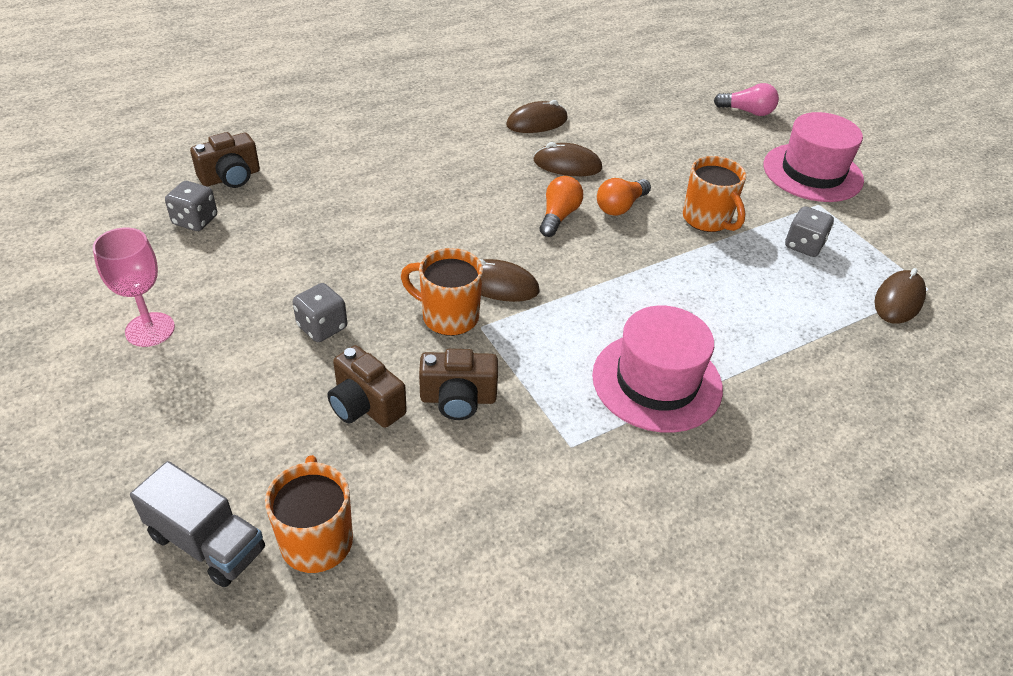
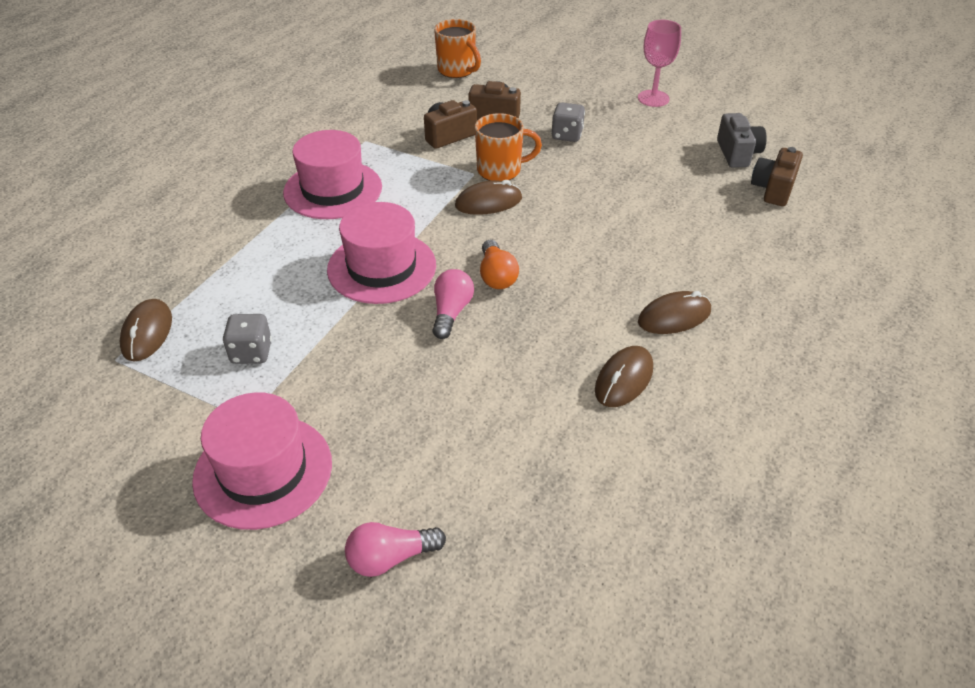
camera: 150 degrees right, 0 degrees up
(195, 220) = (737, 153): grey dice -> grey camera
(207, 543) = (502, 54): grey truck -> none
(567, 165) = (539, 336): brown mouse -> brown mouse (674, 317)
(620, 206) = (451, 312): orange light bulb -> pink light bulb
(655, 267) = (382, 267): none -> pink hat
(707, 220) = (360, 338): orange mug -> none

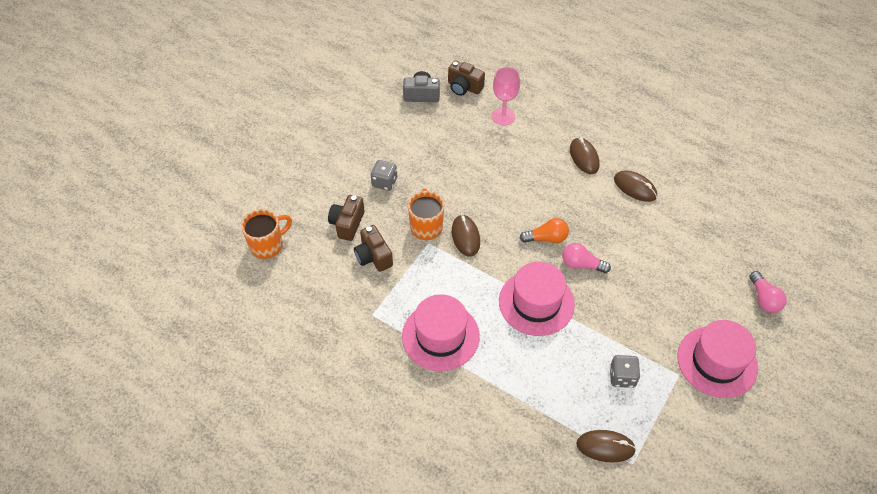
camera: 85 degrees left, 10 degrees up
(653, 98) = (341, 125): pink goblet -> pink goblet (503, 116)

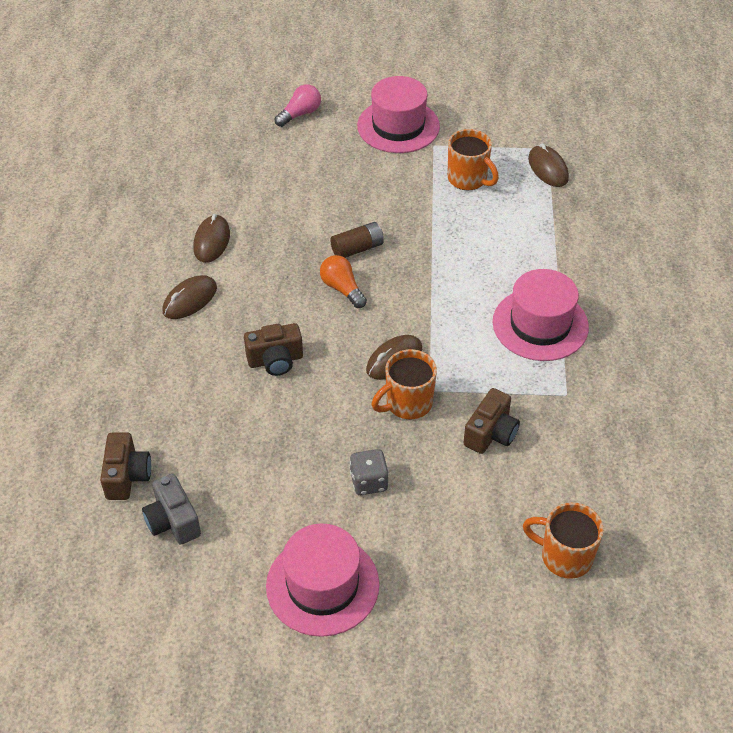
camera: 120 degrees left, 5 degrees down
(347, 224) = (465, 487): brown camera -> brown camera (275, 360)
(503, 116) = (163, 406): pink goblet -> none
(536, 303) = (435, 266): pink hat -> pink hat (322, 585)
(581, 264) = (357, 248): pink light bulb -> brown battery
(622, 377) = (468, 179): grey dice -> orange mug

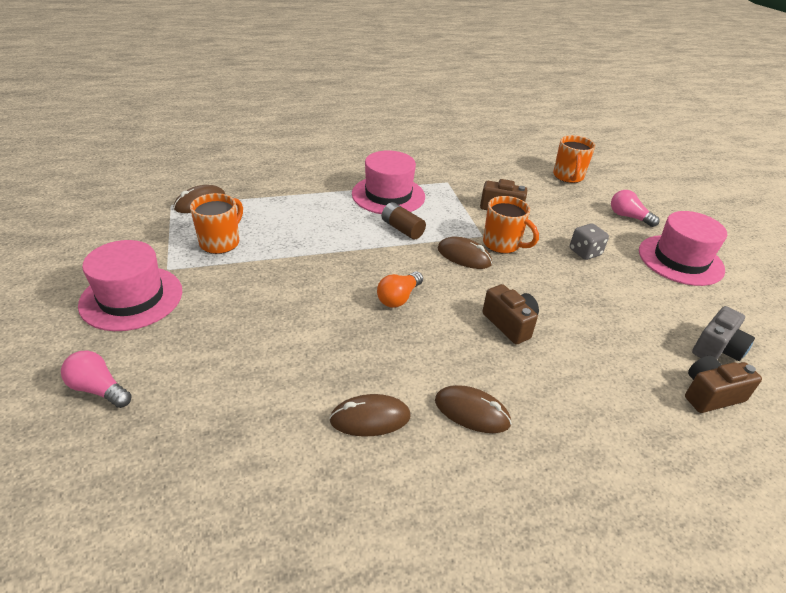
camera: 110 degrees left, 10 degrees down
(357, 248) = (340, 297): brown battery -> brown battery (402, 229)
(435, 580) = (628, 217): none -> pink light bulb

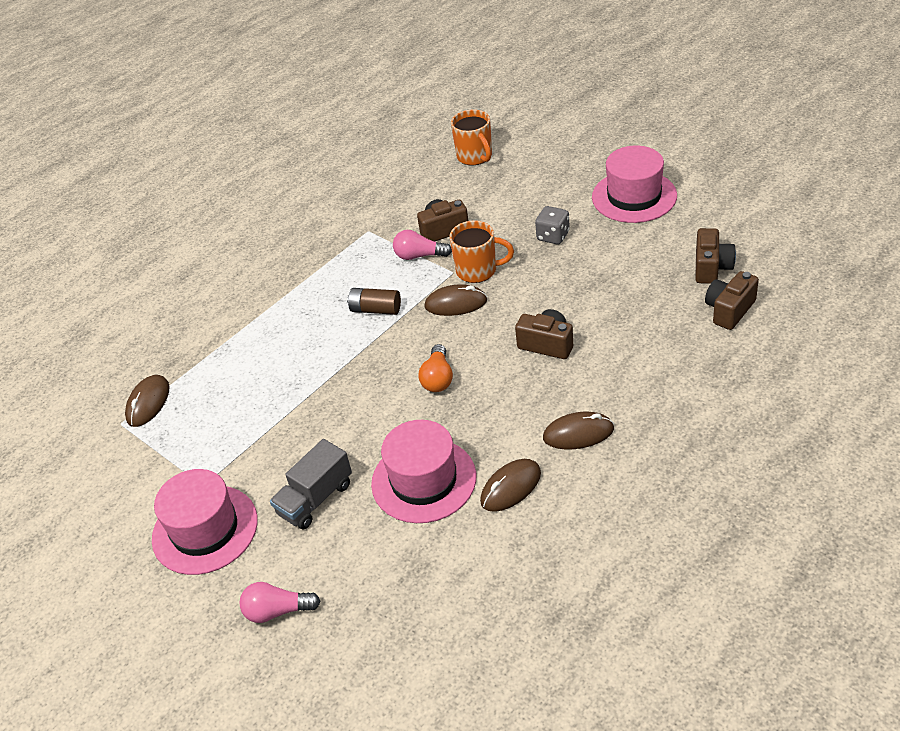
camera: 25 degrees left, 5 degrees up
(221, 242) = (221, 429): orange mug -> none
(221, 326) = (315, 499): none -> grey truck
(388, 195) = (326, 280): pink hat -> pink hat (423, 480)
(628, 217) = (561, 174): pink light bulb -> pink light bulb (419, 256)
(717, 349) = (711, 267): grey camera -> brown camera

